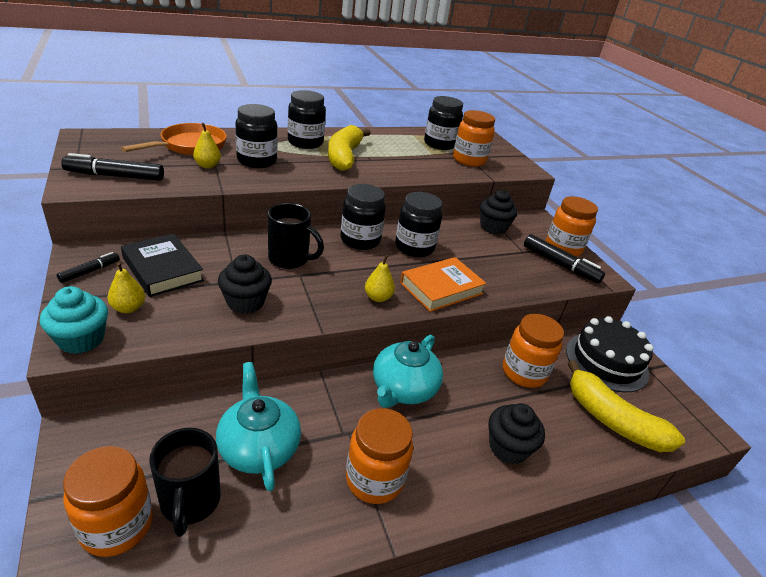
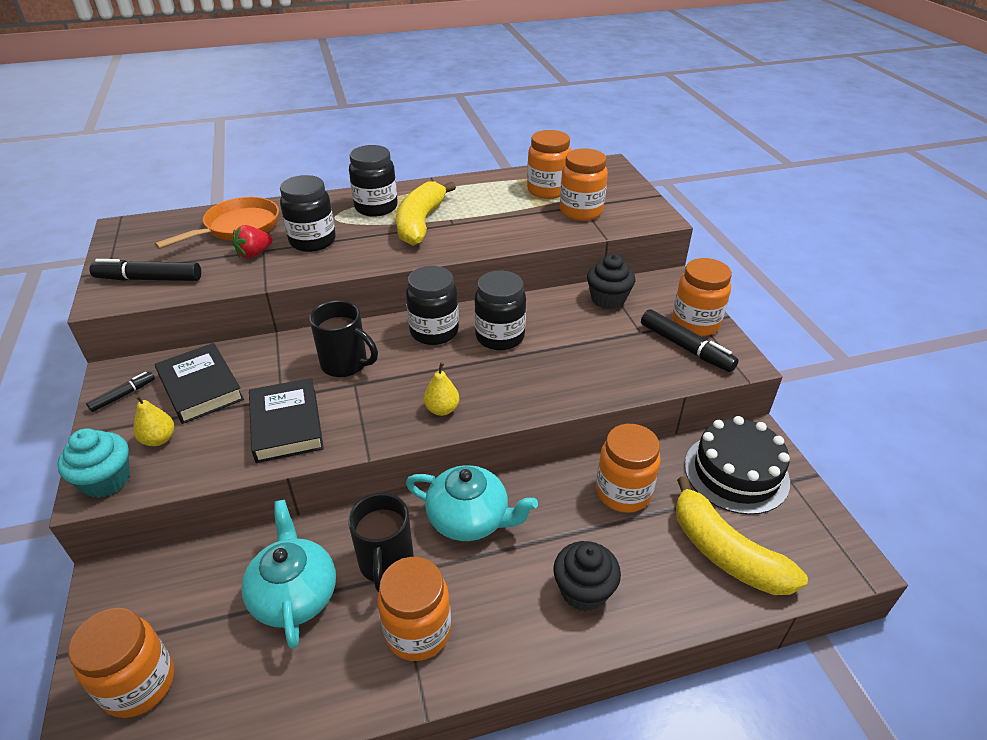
camera: 10 degrees right, 5 degrees up
(190, 502) = (215, 658): black mug -> black mug (386, 563)
(207, 166) = (254, 254): yellow pear -> red strawberry
(245, 302) = (287, 424): black cupcake -> black book
(403, 389) = (469, 519): turquoise teapot -> turquoise teapot turned 105 degrees counterclockwise
(439, 144) = (547, 190): black jar -> orange jar
(441, 288) = (523, 392): orange book -> none

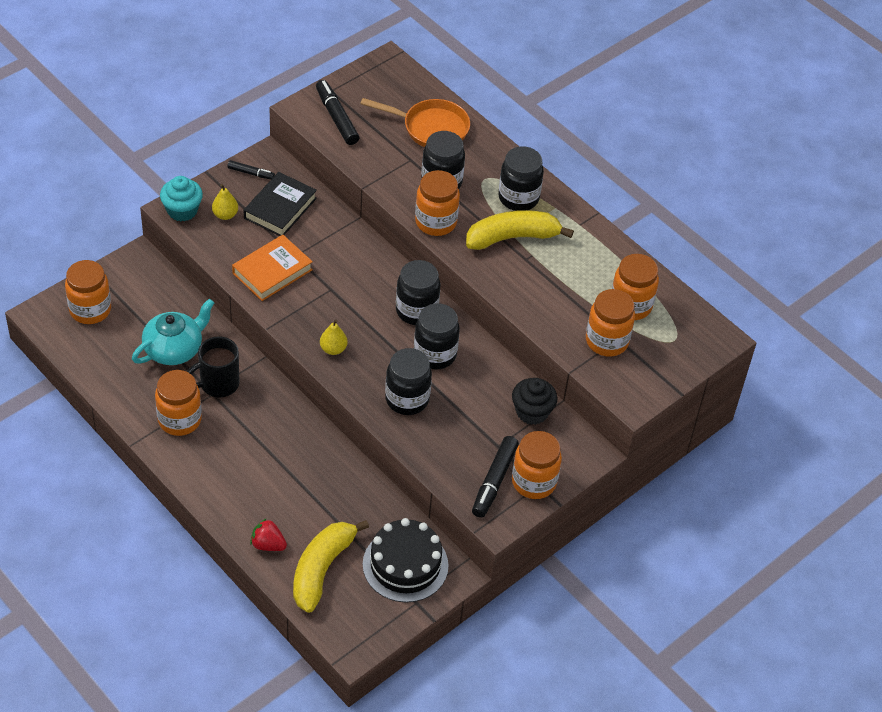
camera: 60 degrees right, 10 degrees up
(254, 254) = (402, 157): red strawberry -> red strawberry (268, 544)
(287, 424) = (272, 271): black book -> orange book
(346, 364) = (348, 274): black mug -> none
(469, 519) = (275, 414): turquoise teapot -> none
(548, 374) = (407, 399): none -> black jar
(583, 590) = (249, 495): black cupcake -> none
(623, 492) = (346, 497): orange jar -> orange jar (435, 222)

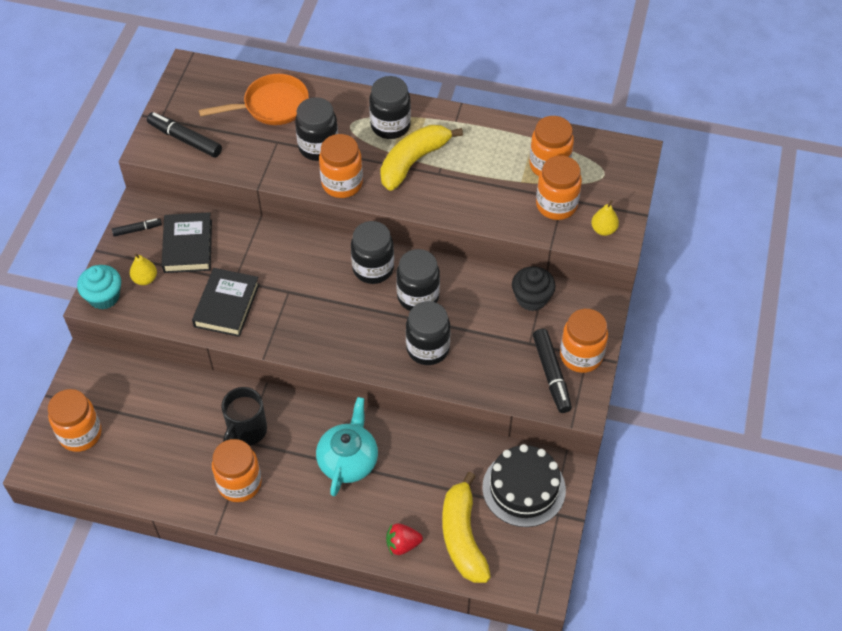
camera: 30 degrees left, 5 degrees up
(174, 349) = (183, 423): turquoise teapot -> turquoise teapot (348, 460)
(272, 271) = (227, 305): orange book -> black book
(333, 349) = (333, 342): yellow pear -> yellow pear (603, 230)

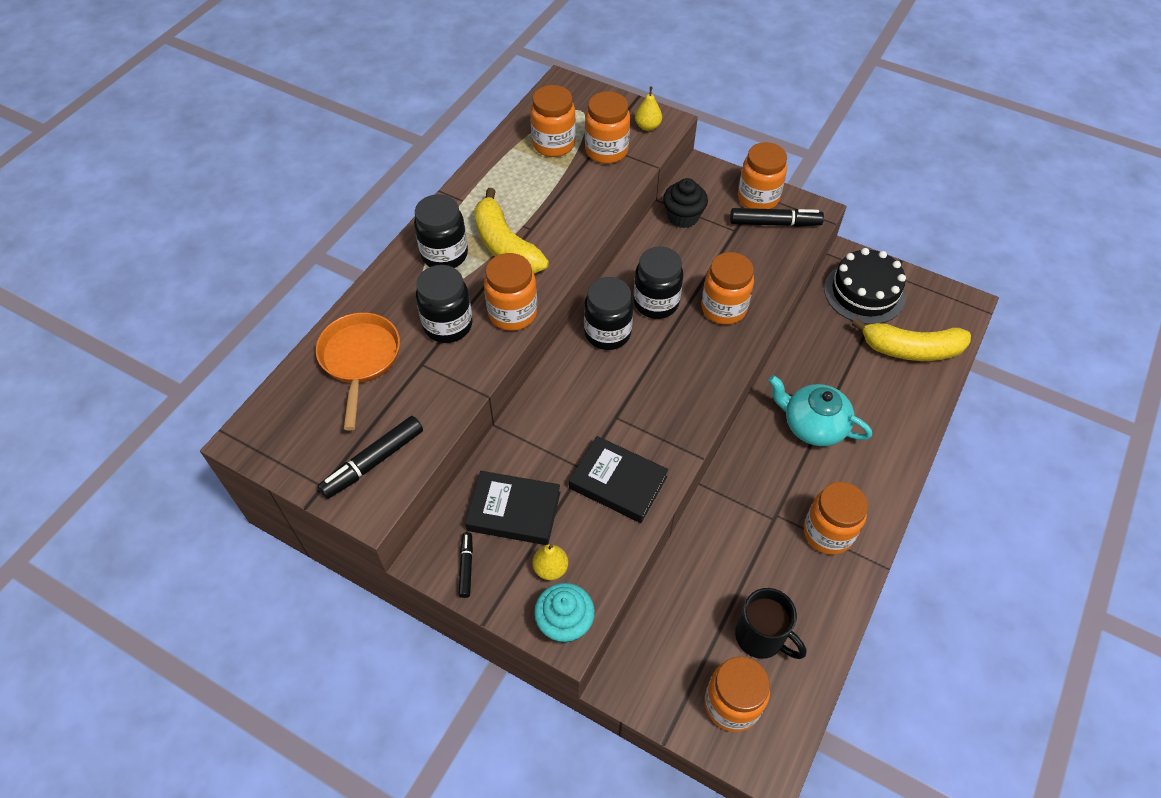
camera: 75 degrees left, 0 degrees up
(246, 431) = (761, 514): black mug -> black mug (761, 637)
(402, 544) = (915, 399): red strawberry -> none
(427, 348) = (723, 308): black jar -> orange jar

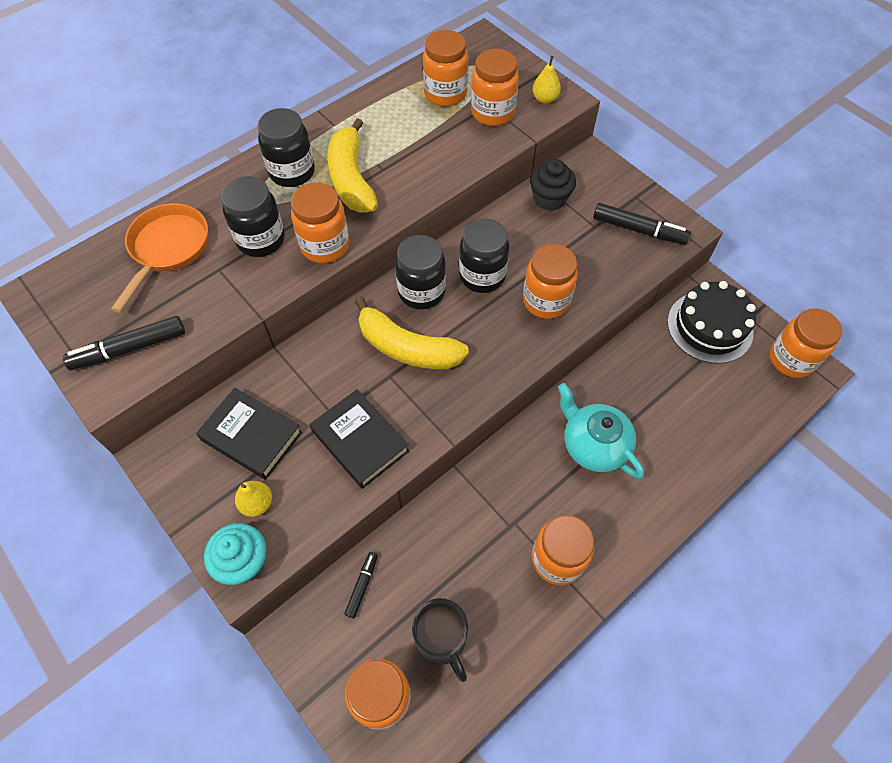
camera: 20 degrees right, 5 degrees up
(466, 567) = (183, 474): black marker -> black marker (362, 586)
(758, 198) = (633, 200): orange jar -> orange jar (791, 359)
(910, 349) = (732, 399): yellow banana -> yellow banana (407, 348)

